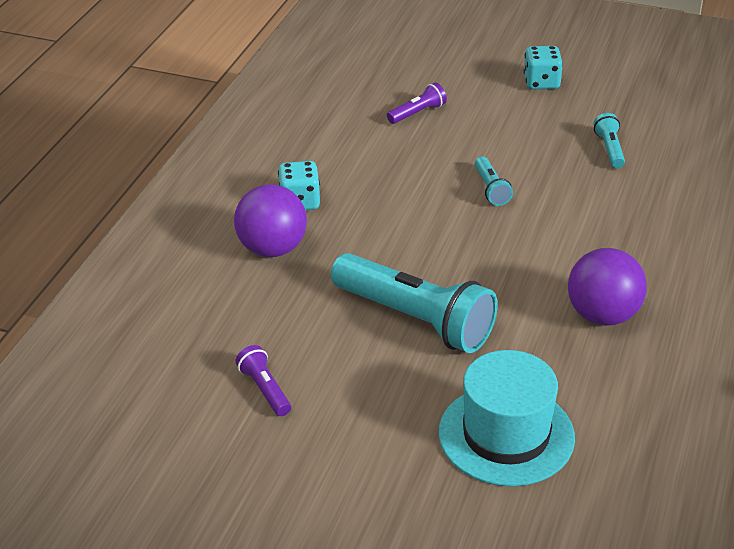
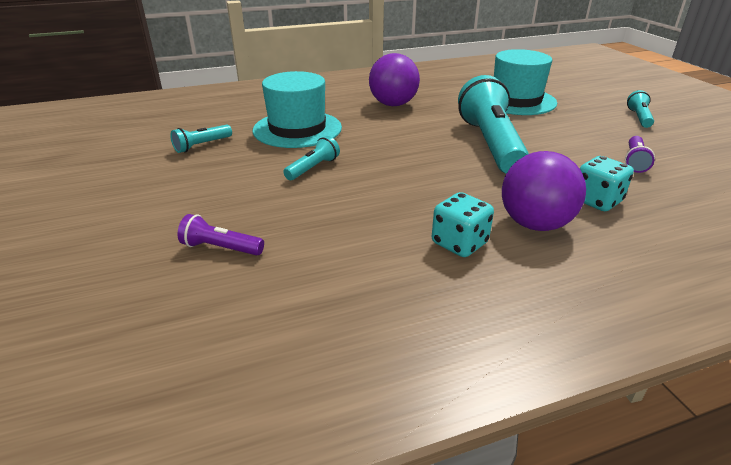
camera: 130 degrees left, 5 degrees down
(331, 505) = (639, 117): none -> turquoise flashlight
(541, 83) = (96, 203): turquoise dice -> turquoise dice (596, 201)
(595, 214) = (297, 129): none -> turquoise hat

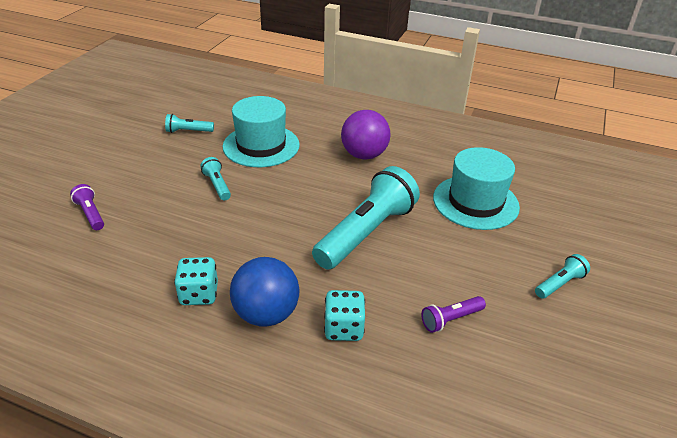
camera: 40 degrees right, 5 degrees up
(313, 168) = (217, 185): turquoise flashlight -> turquoise flashlight turned 105 degrees counterclockwise
(535, 224) = (266, 314): purple ball -> blue ball

